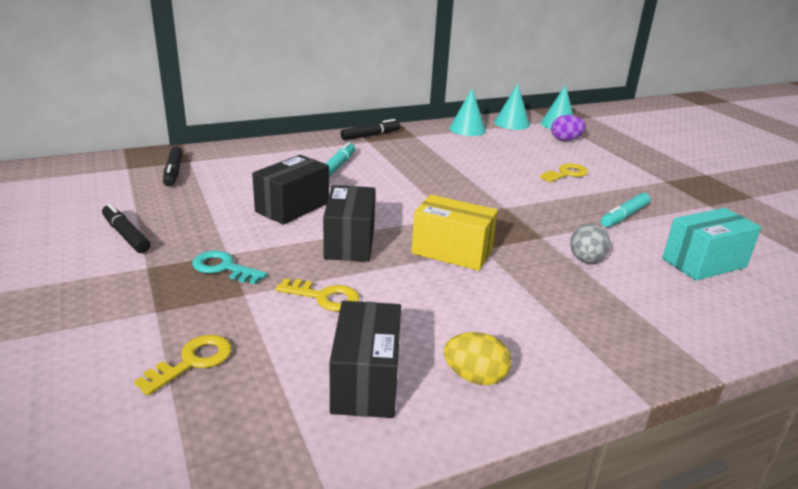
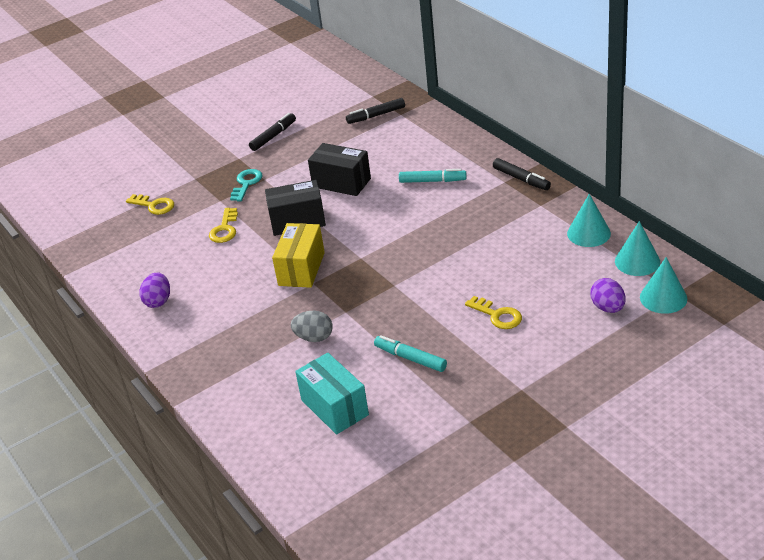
camera: 85 degrees right, 10 degrees up
(366, 381) = (148, 264): black box -> none
(475, 377) = (158, 301): yellow egg -> purple egg

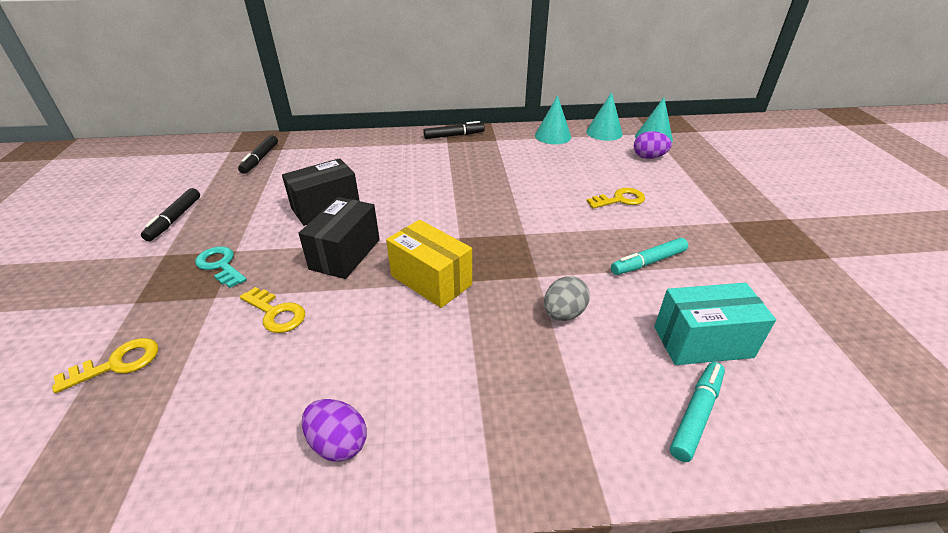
camera: 65 degrees left, 0 degrees up
(273, 136) = (175, 219): black marker -> black marker turned 150 degrees counterclockwise
(432, 181) = (399, 167): turquoise marker -> turquoise marker (696, 414)

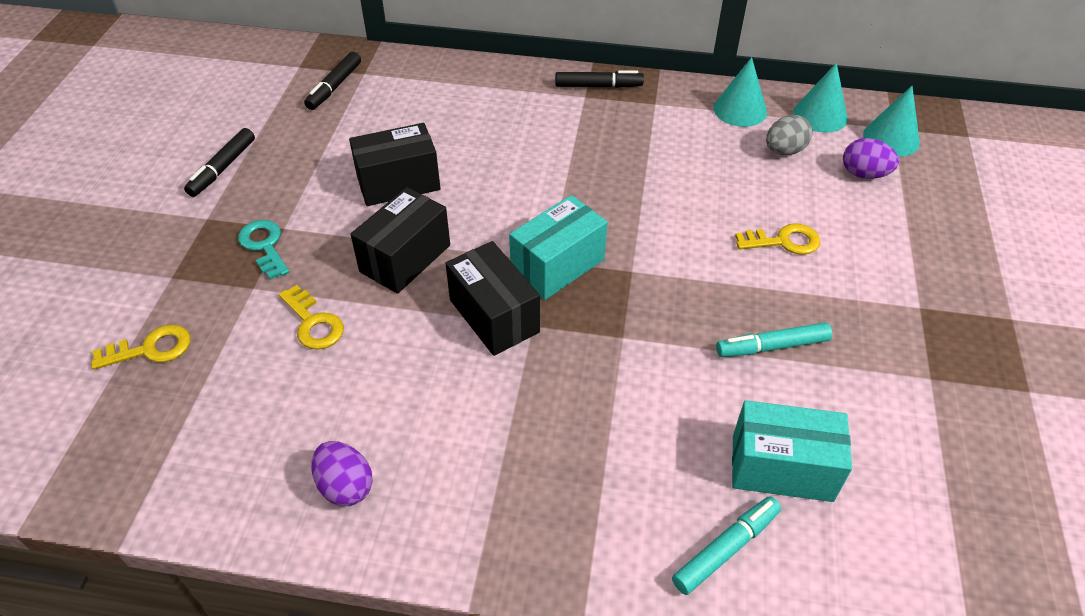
camera: 15 degrees right, 10 degrees up
(431, 280) = (494, 316): yellow box -> black box
(468, 239) = (557, 265): none -> turquoise box
(563, 314) = (632, 394): grey egg -> grey egg (784, 151)

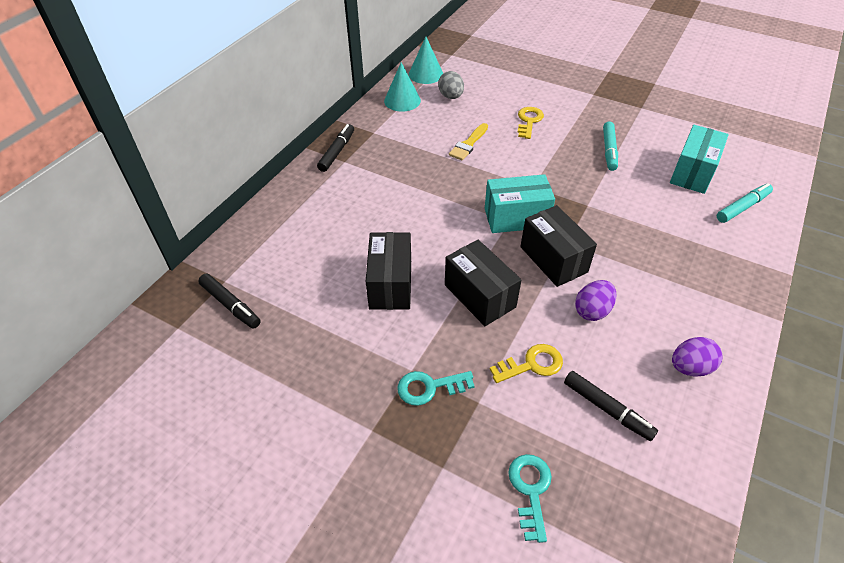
camera: 70 degrees left, 0 degrees up
(151, 349) = (530, 490): yellow key -> turquoise key
(223, 168) = (304, 409): black marker -> black marker (607, 409)
(494, 316) = (553, 259): black box -> black box turned 75 degrees clockwise
(557, 265) = (516, 218): turquoise box -> turquoise box turned 75 degrees counterclockwise
(686, 190) = (468, 144): none -> yellow brush
(725, 549) = (742, 207): turquoise marker -> turquoise marker turned 75 degrees clockwise
(864, 174) = (485, 77): purple egg -> purple egg (592, 311)
(891, 138) = (460, 58): turquoise cone -> none

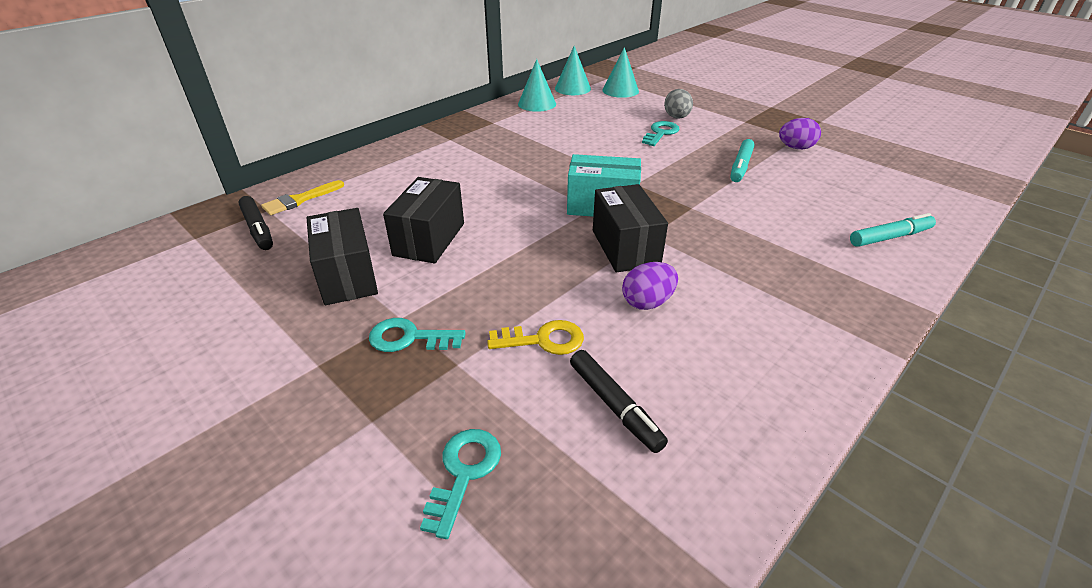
camera: 15 degrees right, 10 degrees down
(337, 152) = (447, 132): black marker -> none
(451, 96) = (588, 106): grey egg -> grey egg (676, 117)
(468, 144) = (585, 142): yellow brush -> yellow brush (300, 200)
(471, 70) = (620, 90): none -> turquoise cone
(480, 296) = (520, 265): black box -> black box (348, 276)
(529, 121) = (661, 133): yellow key -> turquoise key
(690, 367) = (750, 384): purple egg -> purple egg (795, 148)
(692, 173) = (835, 198): turquoise box -> none

